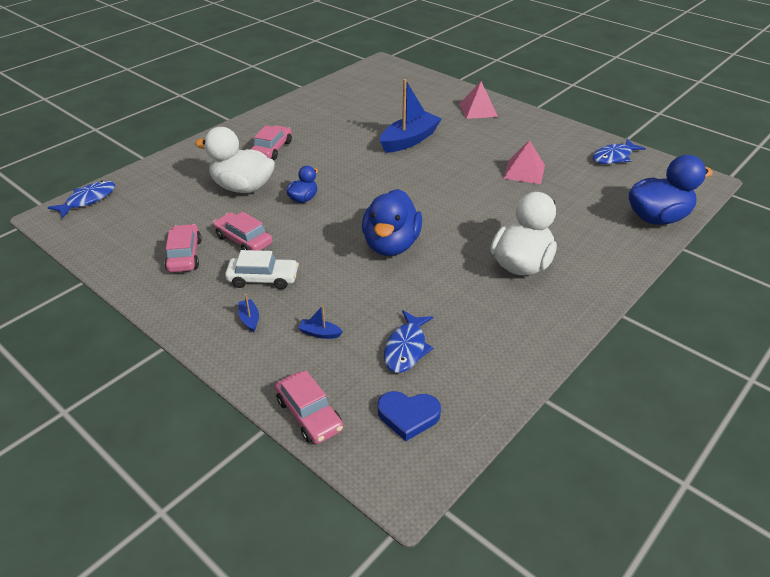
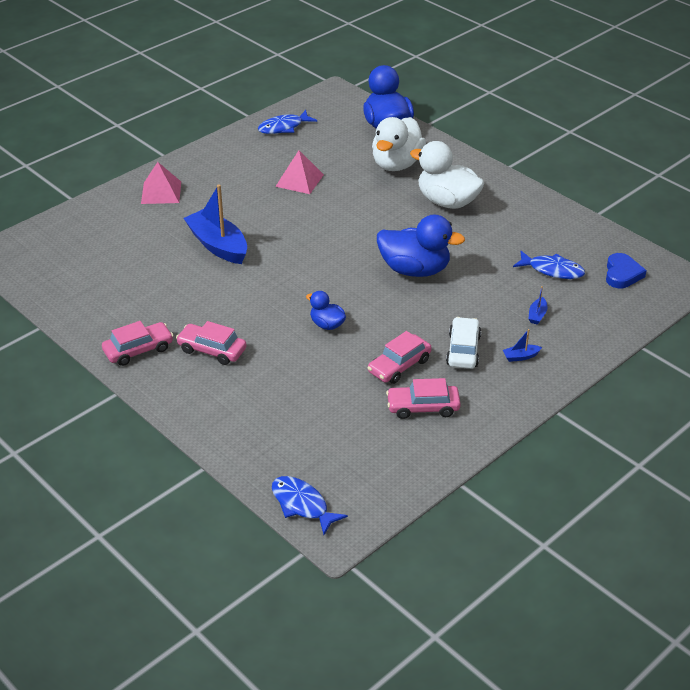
camera: 85 degrees left, 0 degrees up
(242, 187) = (296, 371): white duck -> white duck (396, 164)
(309, 414) = (627, 321): pink car -> pink car (138, 350)
(614, 157) = (283, 127): blue fish -> blue fish turned 90 degrees clockwise

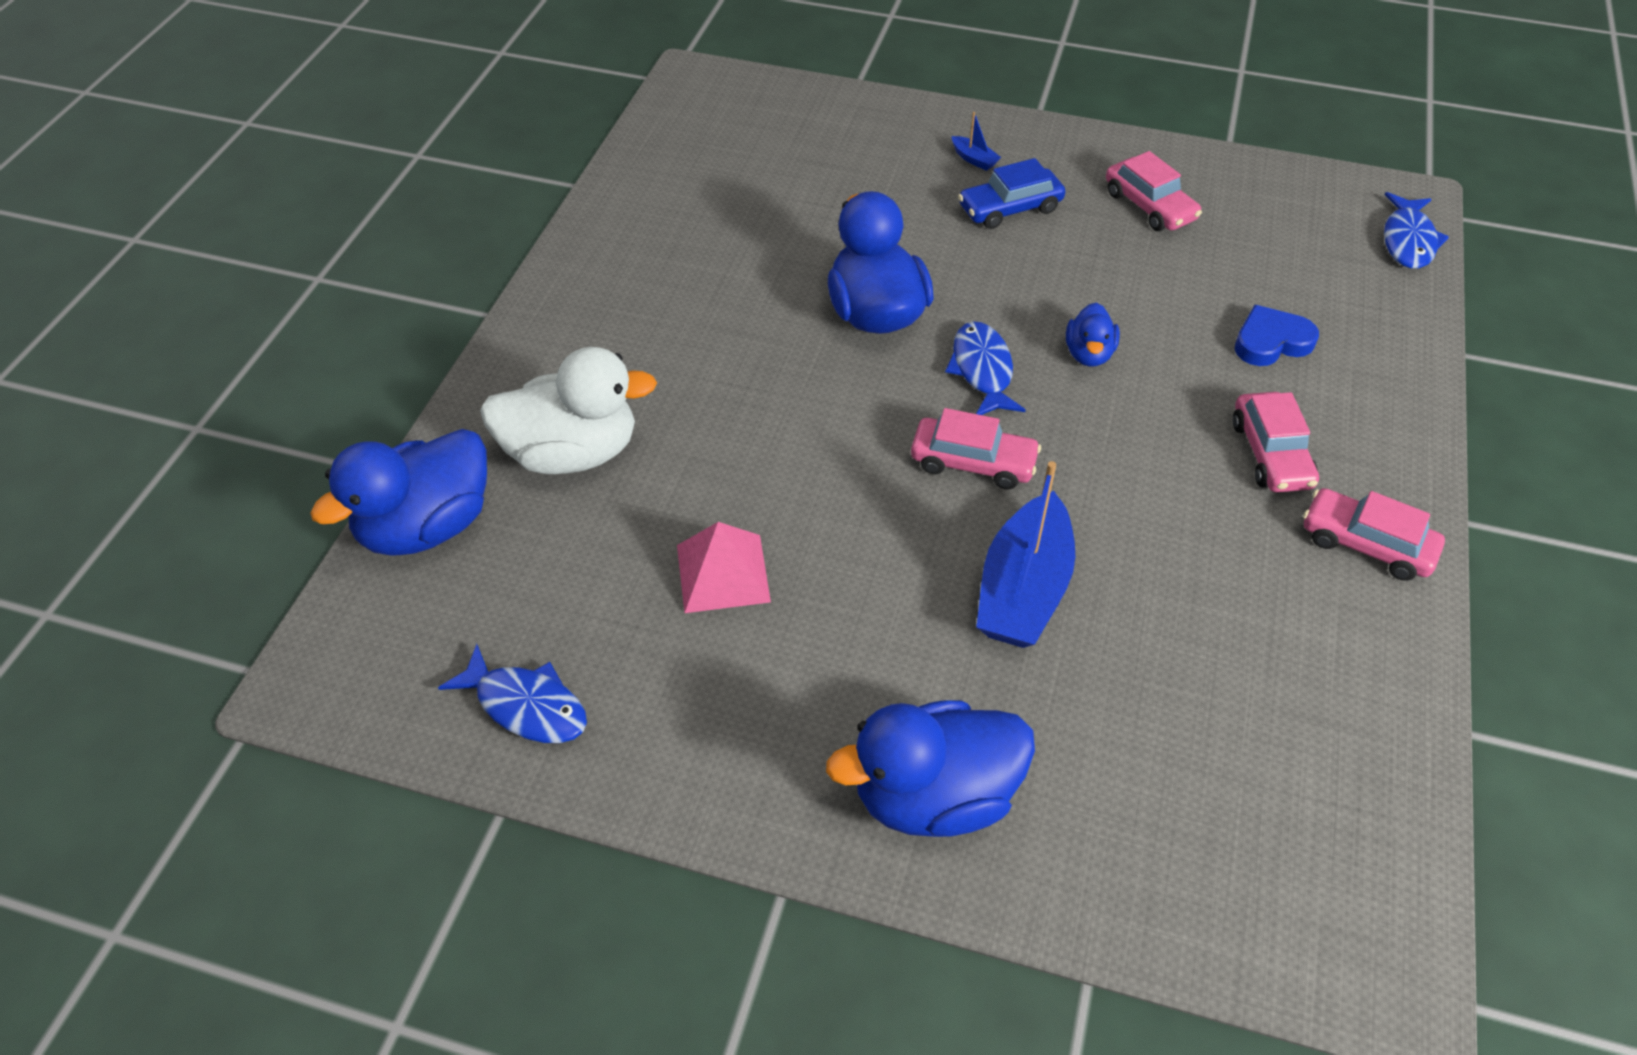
camera: 120 degrees left, 10 degrees up
(161, 192) = (934, 796): pink pyramid -> blue duck
(399, 366) = (1098, 252): pink car -> pink car (973, 462)
(447, 202) = (657, 344): white duck -> none
(463, 350) = (1010, 208): white car -> blue car
(537, 315) = (876, 169): blue boat -> none
(552, 270) = (761, 184): blue fish -> blue fish (982, 370)
(622, 274) = (720, 125): blue heart -> blue heart (1271, 342)

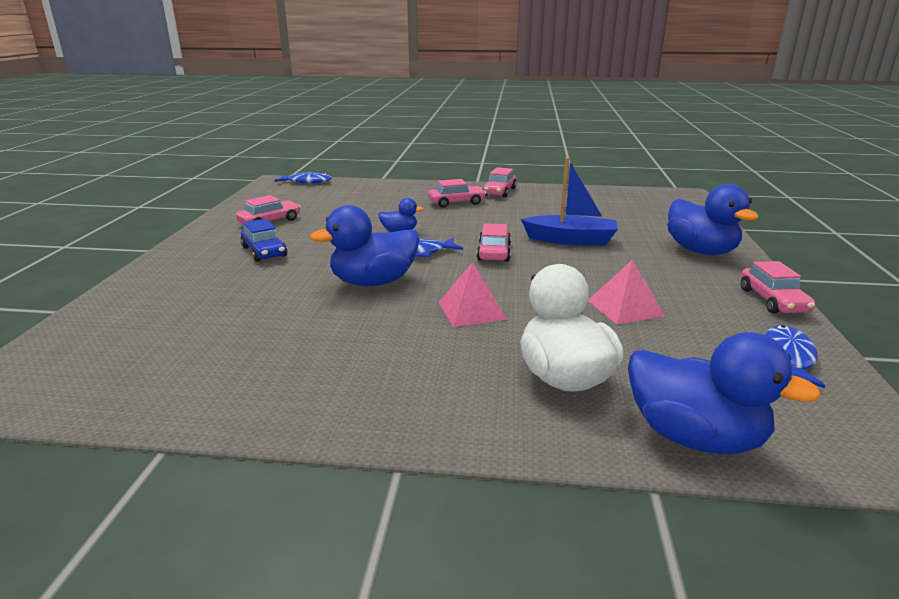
camera: 100 degrees left, 25 degrees down
(690, 794) = (772, 300): none -> pink car
(762, 401) = (471, 310): none -> pink pyramid
(974, 159) = (204, 263): blue boat -> none
(1271, 342) = (382, 202): blue heart -> none

